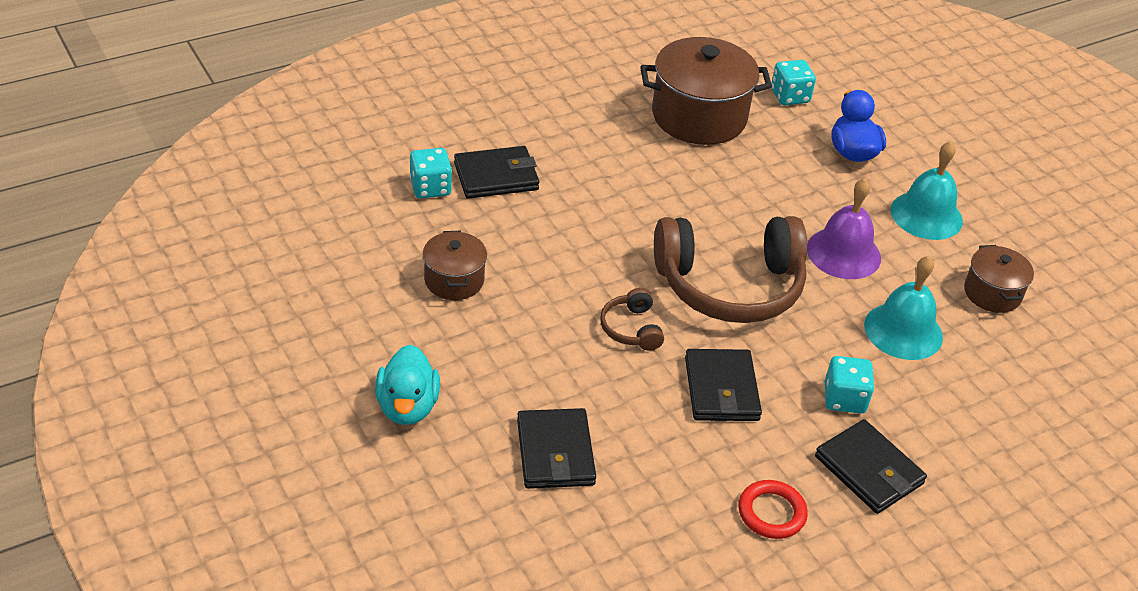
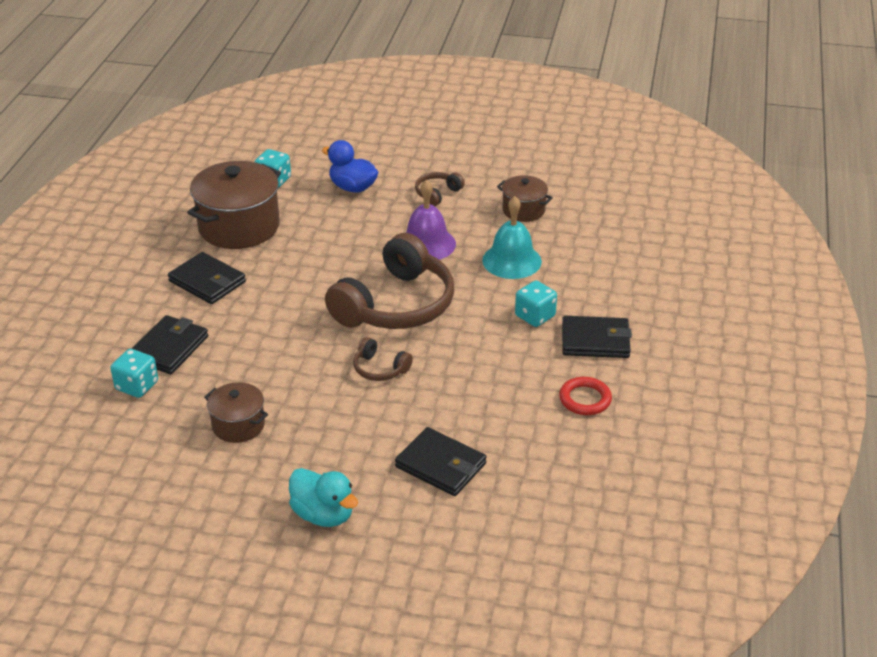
camera: 45 degrees left, 5 degrees down
(721, 389) = (472, 361): black wallet -> black wallet (207, 281)
(926, 215) = (437, 194): turquoise bell -> brown headphones

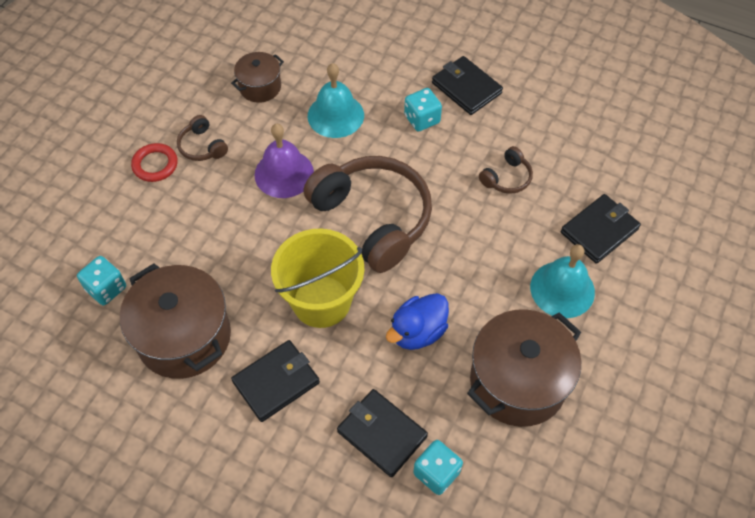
camera: 75 degrees left, 20 degrees up
(238, 425) = (518, 382): brown pot -> brown pot, size x1.86
(294, 291) = (321, 301): none -> yellow bucket
(323, 514) = (646, 329): turquoise duck -> none
(352, 187) = (156, 216): blue duck -> blue duck (417, 332)
(354, 444) = (562, 289): none -> turquoise bell
(380, 368) = (463, 250): brown headphones -> brown headphones (506, 178)
(585, 399) = (538, 115): red ring -> red ring (155, 165)
(595, 340) = (466, 88): black wallet -> black wallet turned 60 degrees counterclockwise

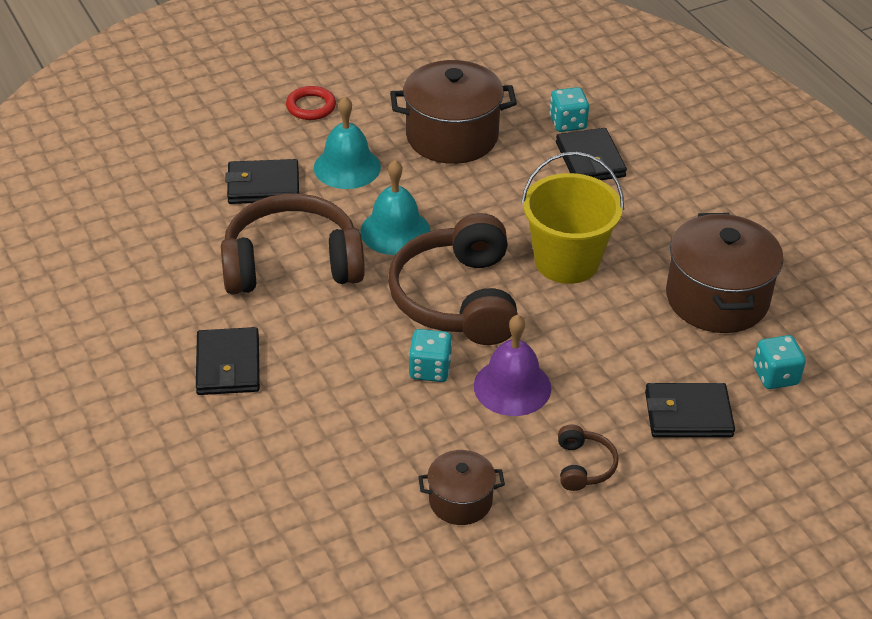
camera: 145 degrees left, 15 degrees down
(155, 165) = (653, 474): red ring -> red ring (311, 106)
(276, 382) = (653, 228): black wallet -> black wallet (688, 414)
(335, 115) = (401, 416): turquoise bell -> turquoise bell (395, 231)
(417, 332) = (500, 201): blue duck -> none
(422, 119) = (312, 360): turquoise dice -> turquoise dice (430, 369)
(506, 178) = (292, 264): brown headphones -> brown headphones, size x2.31

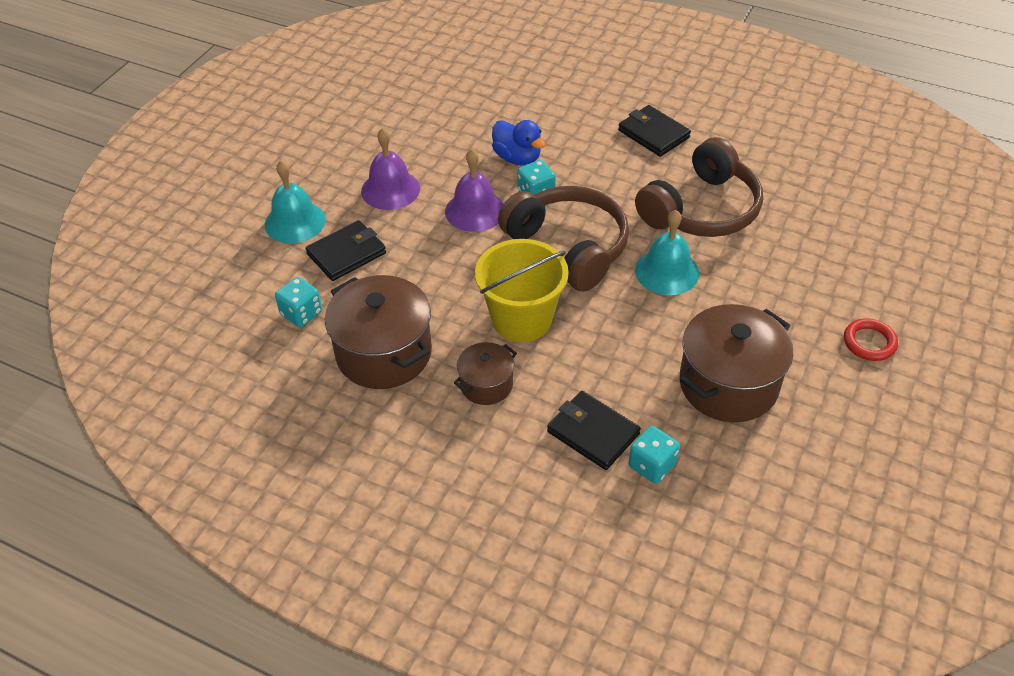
camera: 145 degrees right, 5 degrees up
(263, 186) = (799, 252): black wallet -> none
(347, 167) = (766, 303): turquoise bell -> turquoise bell (295, 222)
(404, 423) = (517, 158): none -> blue duck
(460, 501) = (445, 138): brown pot -> brown pot (486, 385)
(583, 466) = (390, 189): brown headphones -> purple bell

